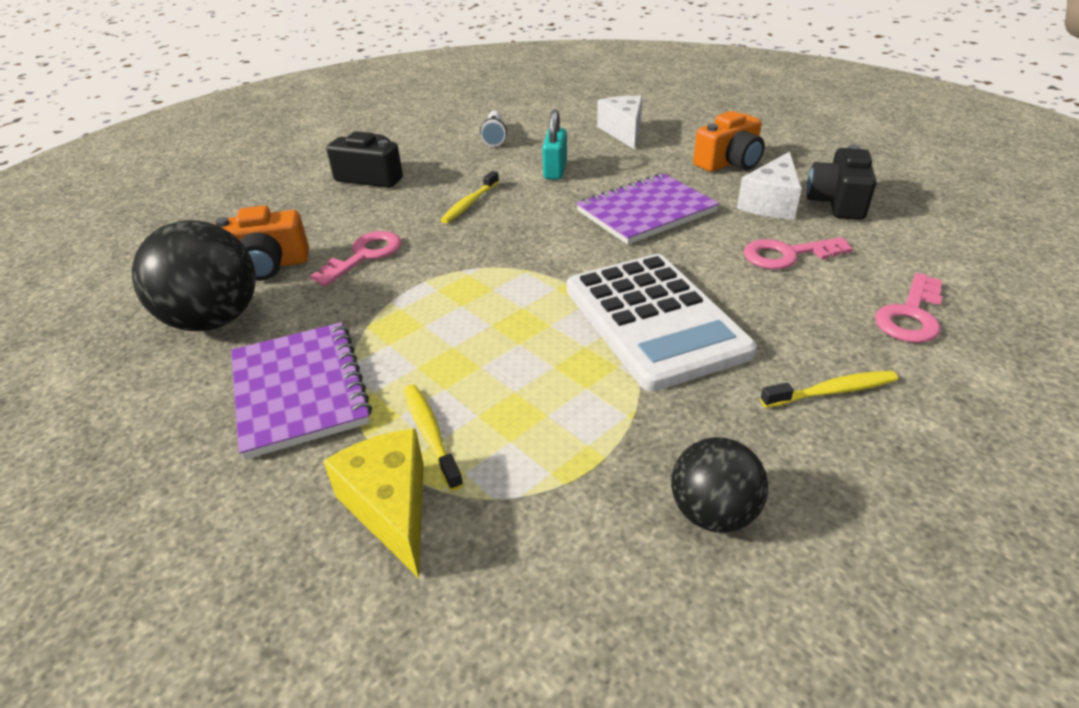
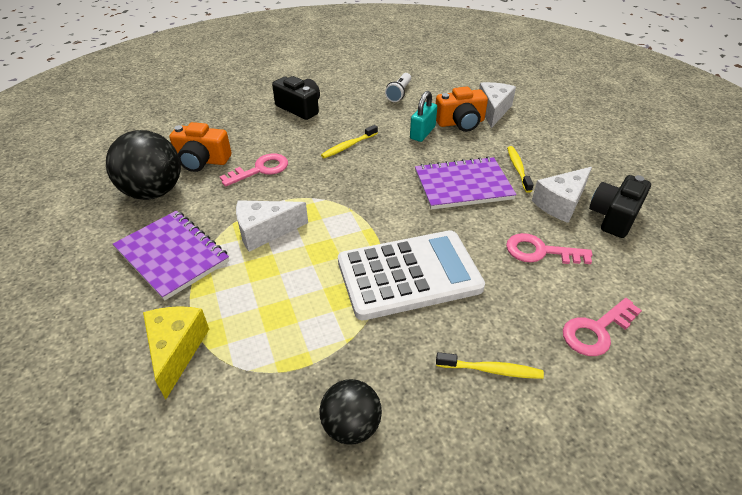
camera: 20 degrees right, 5 degrees up
(299, 390) = (172, 255): purple notebook -> purple notebook turned 45 degrees counterclockwise
(423, 324) = (265, 231): none -> white cheese
(430, 434) = (224, 310): yellow toothbrush -> yellow toothbrush (518, 169)
(654, 320) = (409, 275): white calculator -> white calculator turned 105 degrees counterclockwise
(729, 162) = (554, 158): orange camera -> orange camera (460, 123)

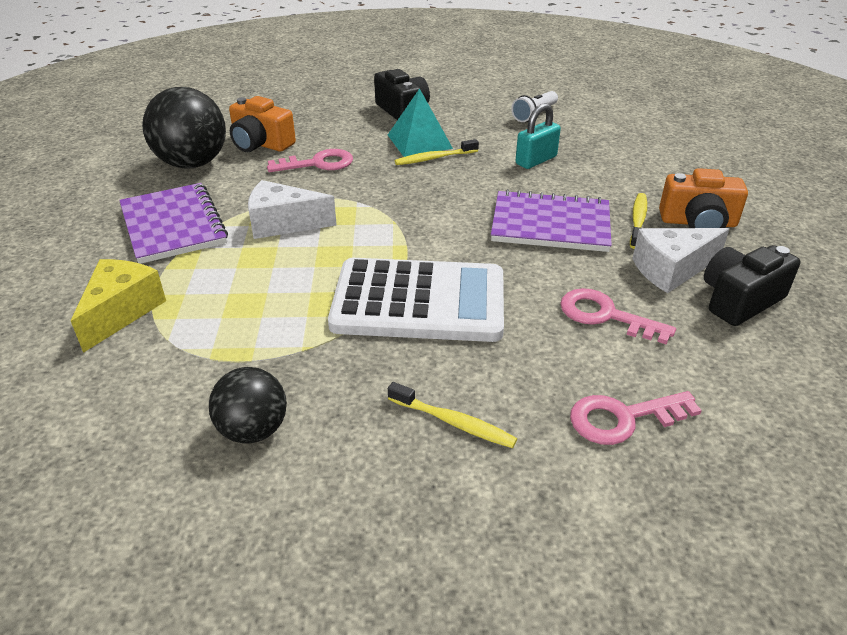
camera: 20 degrees right, 5 degrees down
(328, 133) = (419, 141): none -> turquoise pyramid
(460, 123) = (593, 158): orange camera -> orange camera (698, 223)
(493, 110) = (648, 152): white cheese -> none

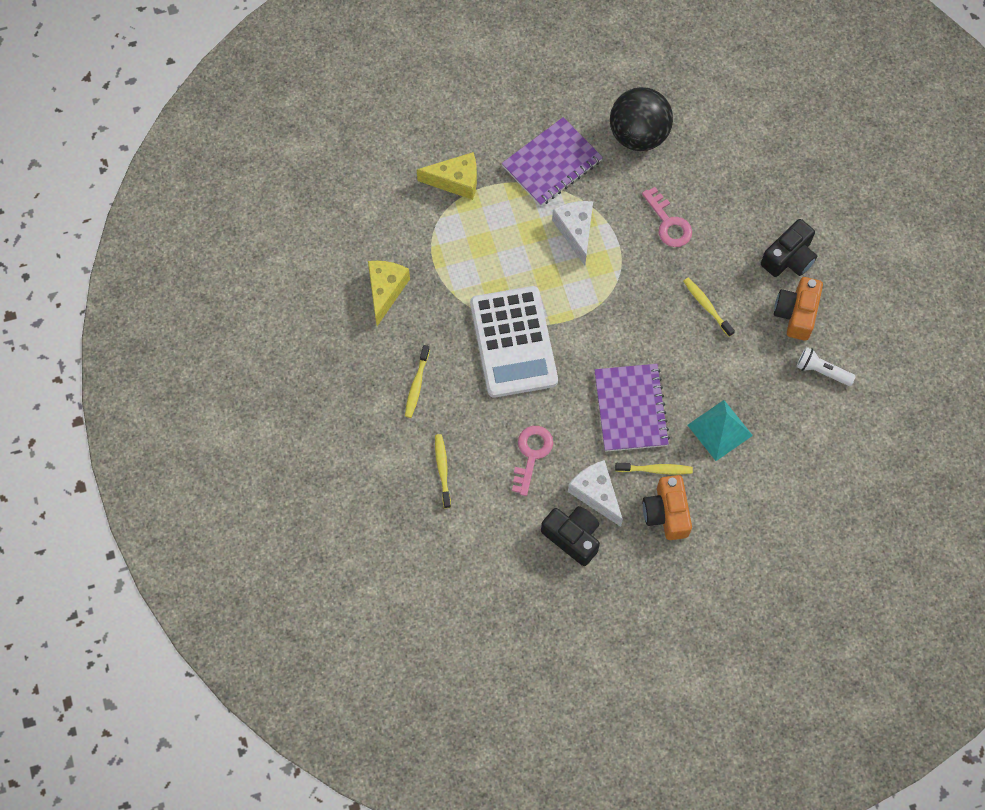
camera: 75 degrees right, 30 degrees up
(253, 430) = (385, 291): black ball -> yellow cheese
(261, 144) = (687, 169): orange camera -> orange camera (796, 313)
(419, 141) = (733, 287): turquoise pyramid -> turquoise pyramid (720, 430)
(536, 160) = (729, 385): turquoise padlock -> none
(622, 418) = (442, 469): pink key -> yellow toothbrush

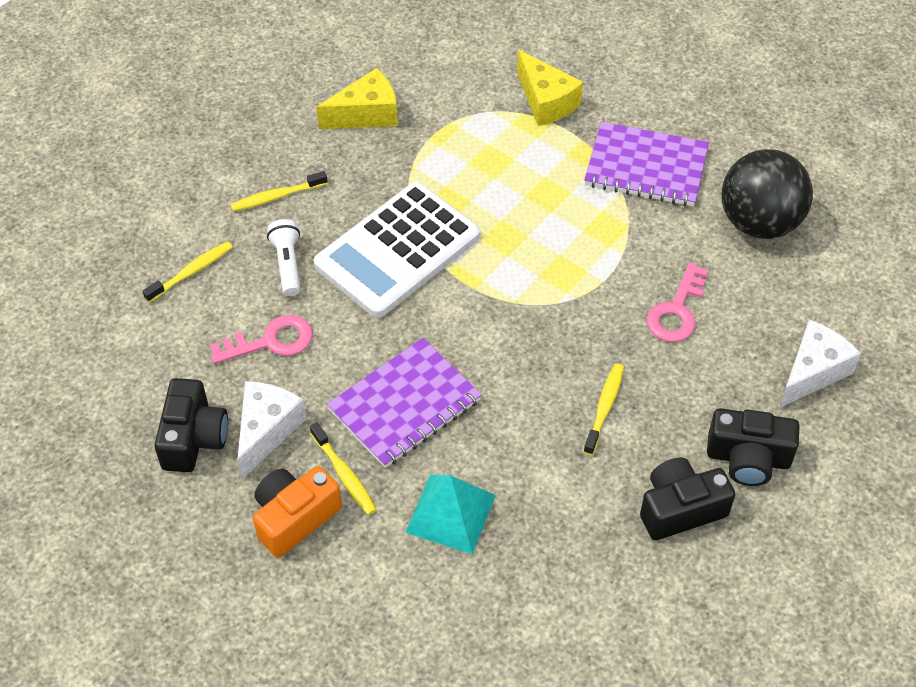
camera: 55 degrees right, 15 degrees down
(575, 231) = (584, 232): white cheese -> white cheese (812, 372)
(796, 313) = (680, 509): orange camera -> black camera
(821, 371) = (626, 583): white flashlight -> white flashlight (287, 264)

